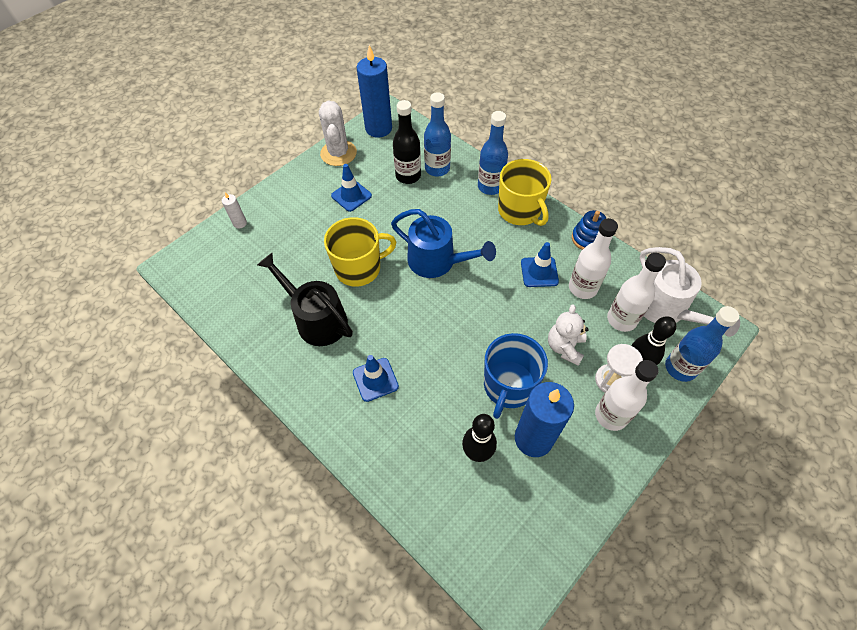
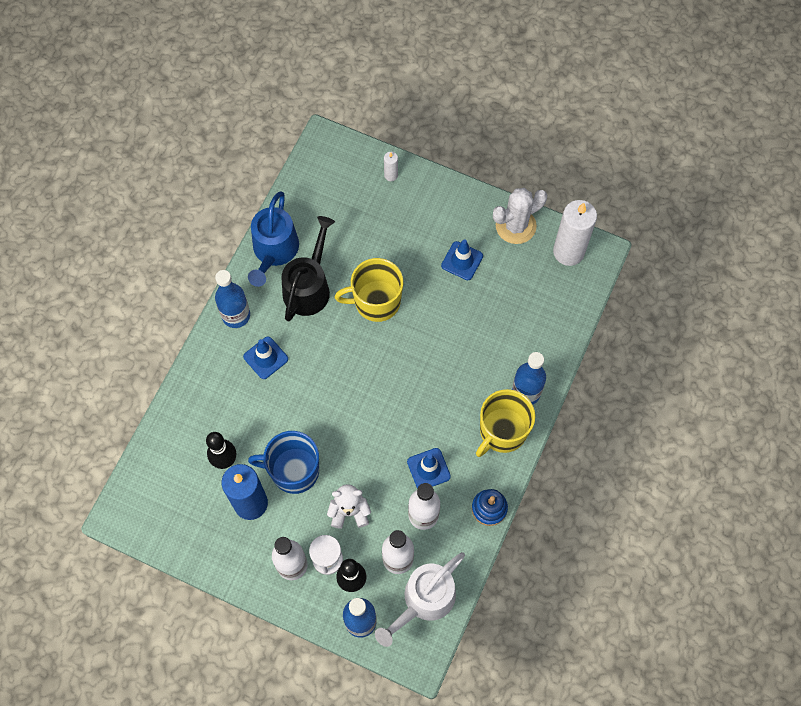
camera: 70 degrees right, 10 degrees up
(359, 268) = (376, 301): yellow mug -> yellow mug turned 120 degrees clockwise
(378, 128) = (568, 252): blue candle -> white candle
(408, 176) = (509, 306): black bottle -> none
(437, 168) = (531, 331): blue bottle -> blue bottle (236, 315)
(438, 261) = (408, 370): blue watering can -> blue watering can (274, 251)

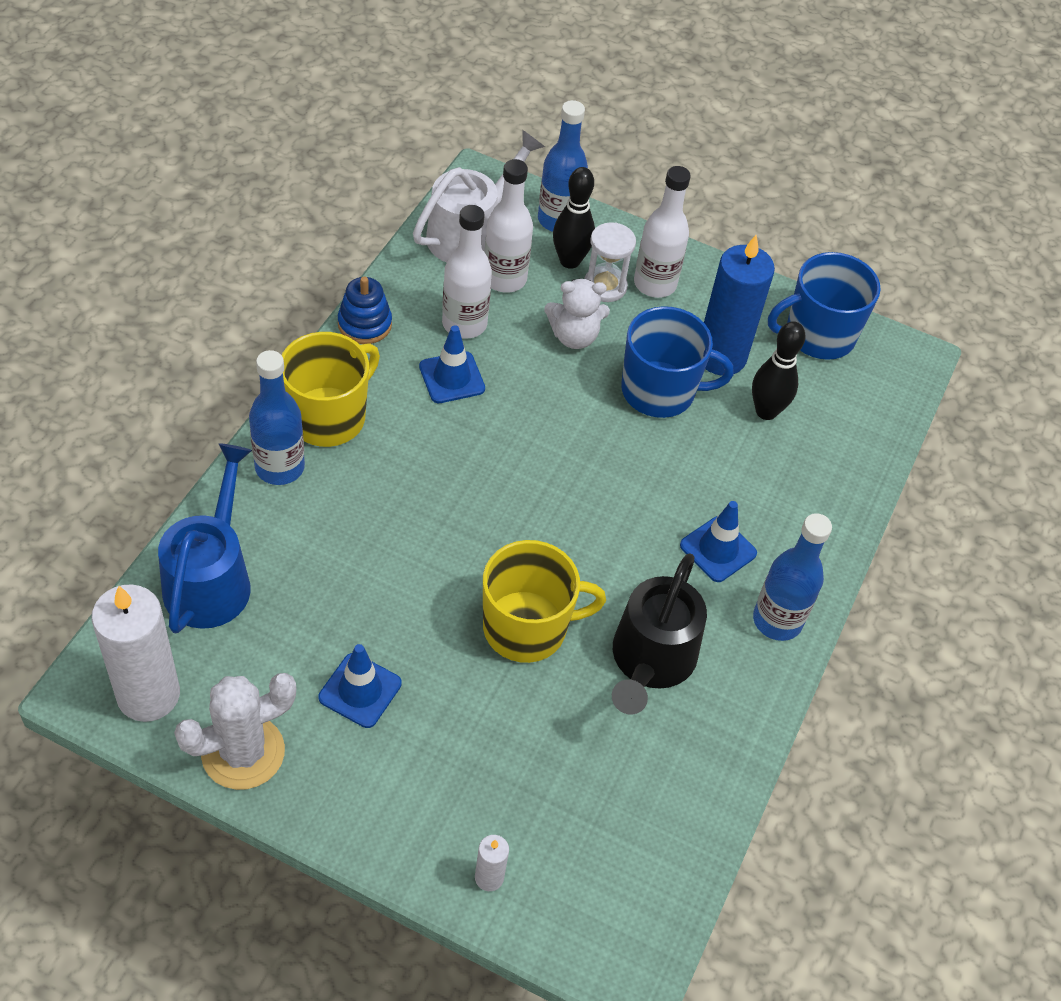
camera: 175 degrees right, 15 degrees down
(181, 529) = (818, 335): none -> blue mug
(274, 251) = (720, 730): blue watering can -> blue watering can (211, 578)

